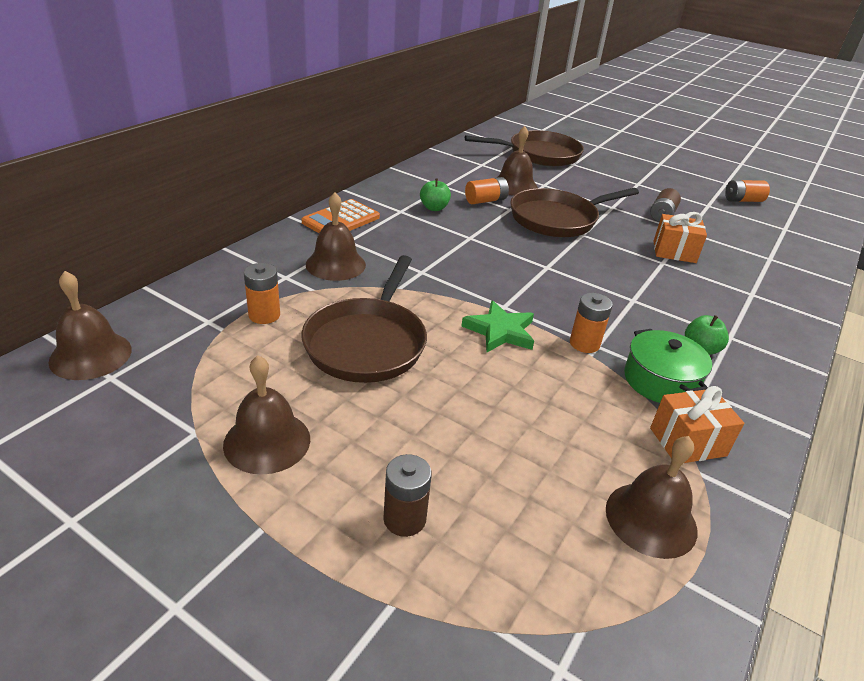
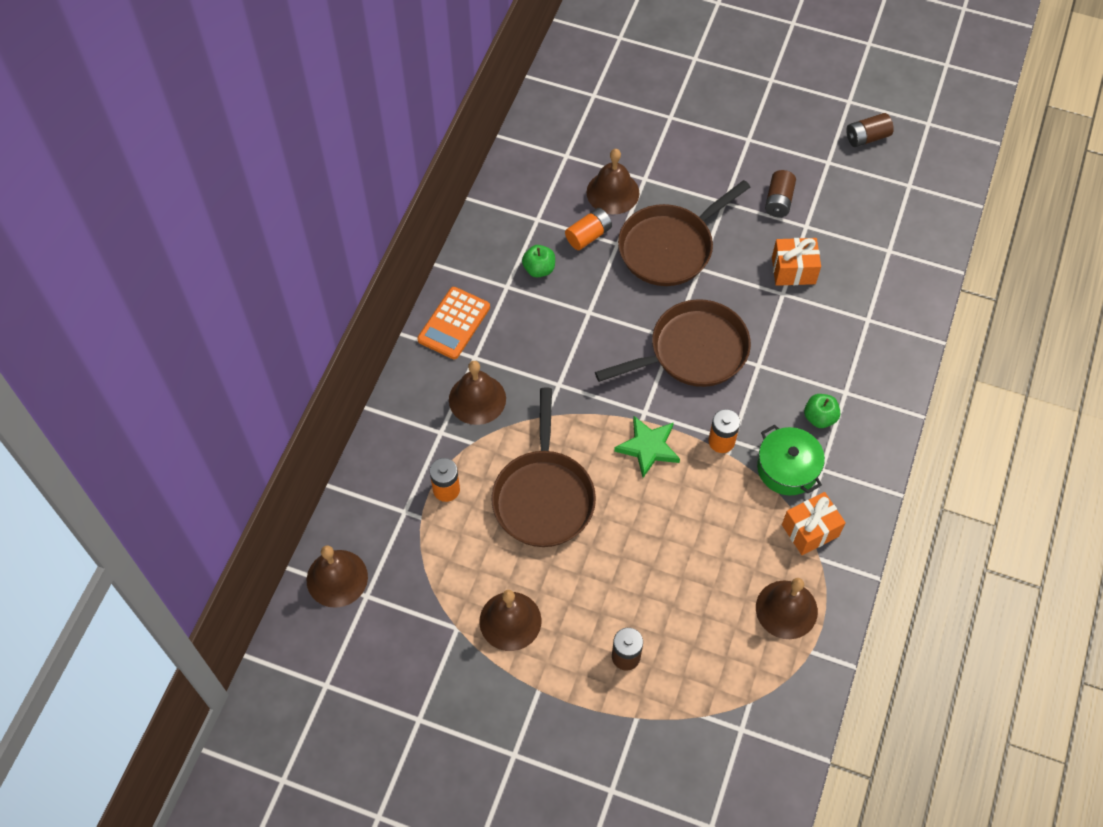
camera: 10 degrees left, 25 degrees up
(539, 154) = (627, 107): brown pan -> brown pan (692, 351)
(743, 200) = (867, 137): orange battery -> brown battery

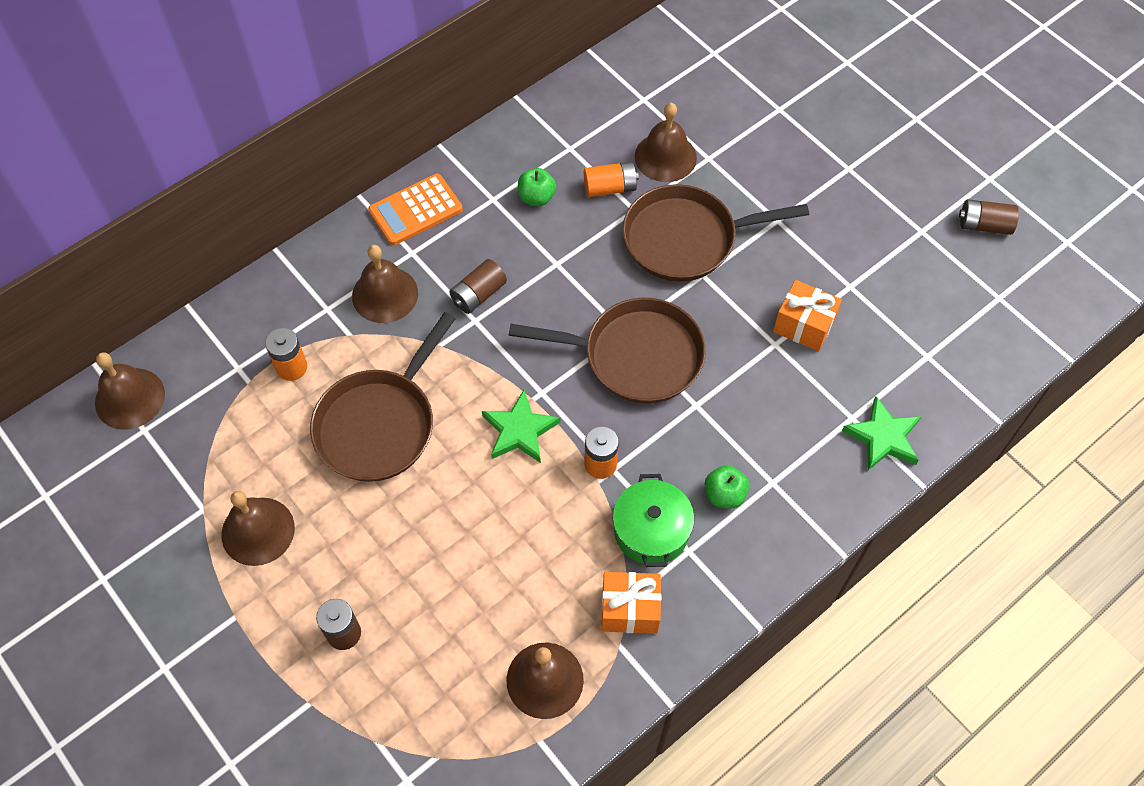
camera: 30 degrees right, 0 degrees up
(778, 201) = (837, 246): brown battery -> brown battery (478, 294)
(897, 322) = (883, 437): none -> green star

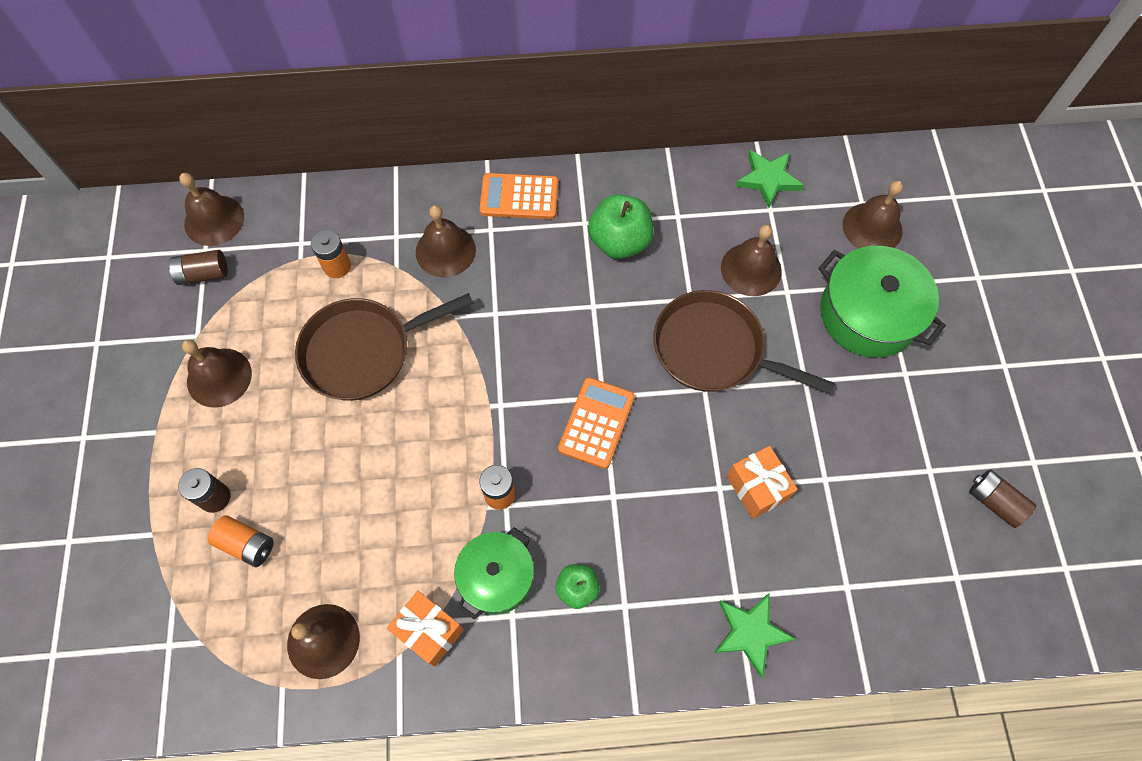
camera: 35 degrees right, 5 degrees up
(478, 294) = (514, 294): brown battery -> brown battery (203, 274)
(520, 430) = (460, 425): green star -> green star (768, 179)
(536, 197) = (619, 241): green apple -> green apple, size x1.74
(610, 188) = (684, 268): orange battery -> orange battery (246, 544)
(635, 356) = (596, 423): brown pan -> orange calculator
(737, 68) = (872, 227): none -> brown bell
(786, 139) = (868, 314): none -> green pot

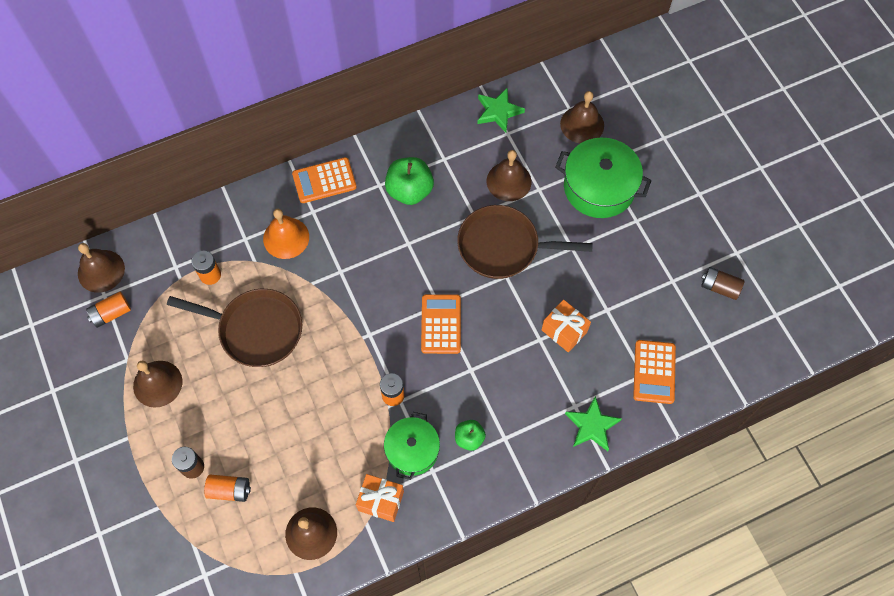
camera: 20 degrees left, 0 degrees up
(203, 274) = (111, 313): brown battery -> orange battery
(363, 351) = (256, 330): brown pan -> brown pan turned 120 degrees counterclockwise
(445, 251) = (286, 238): brown bell -> orange bell
(863, 588) = (654, 372): none -> orange calculator

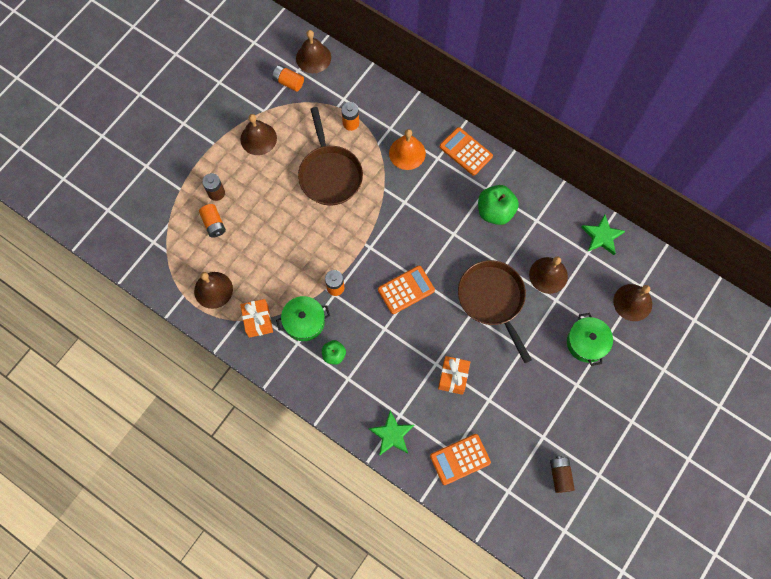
camera: 60 degrees right, 5 degrees up
(599, 187) = (586, 342): green pot -> green pot, size x0.65

